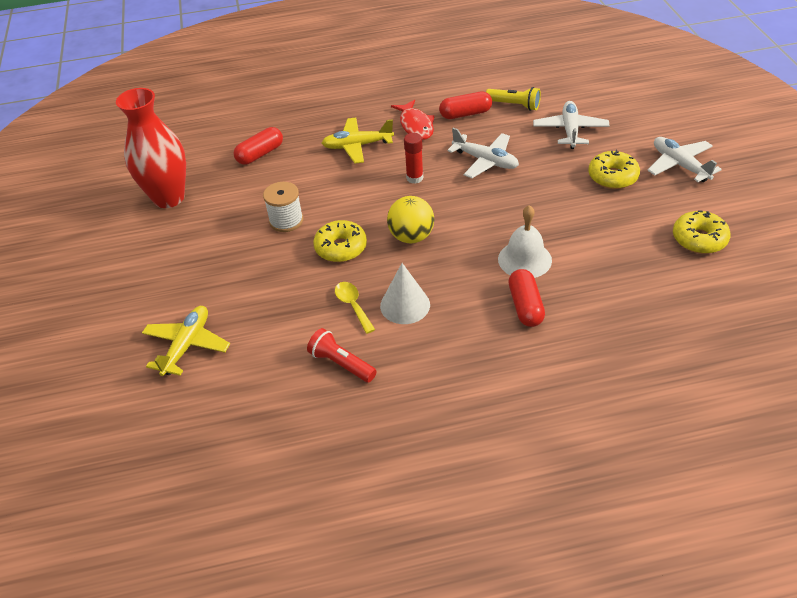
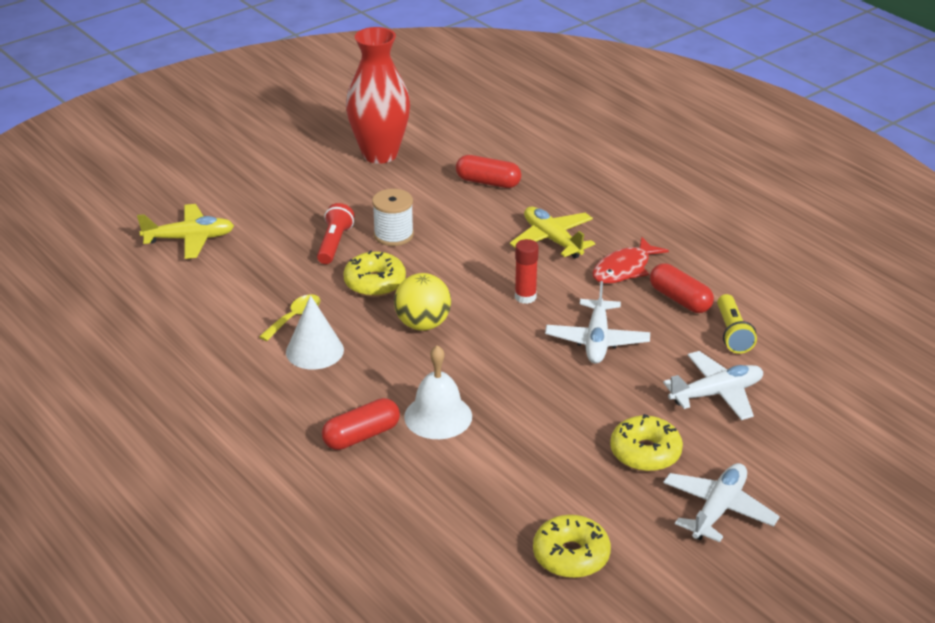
camera: 60 degrees right, 10 degrees down
(341, 364) = (212, 335): red flashlight -> red flashlight (334, 243)

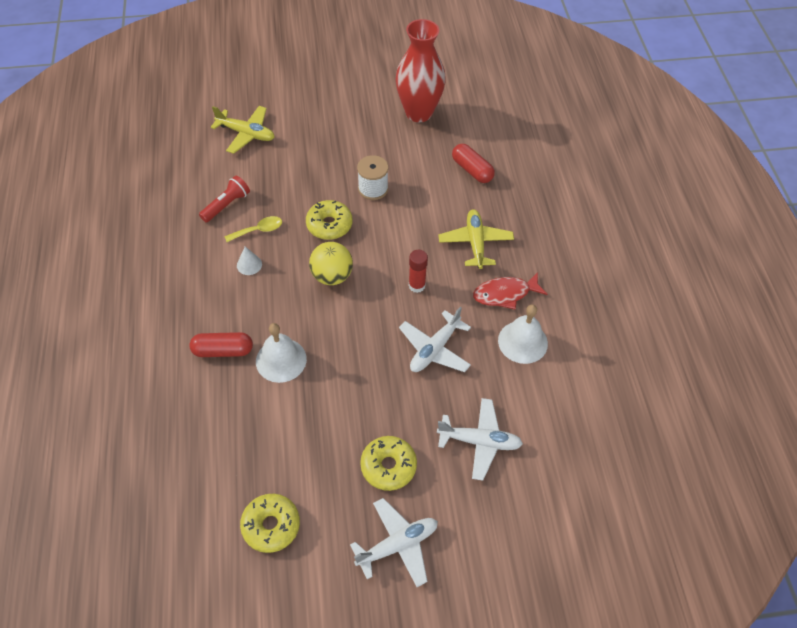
camera: 30 degrees right, 20 degrees up
(314, 351) = (249, 264): white cone -> white cone, size x0.60
(334, 243) = (330, 179): red flashlight -> red flashlight (226, 205)
(680, 299) = (522, 342): red capsule -> white bell
(733, 333) = (536, 393): yellow flashlight -> none

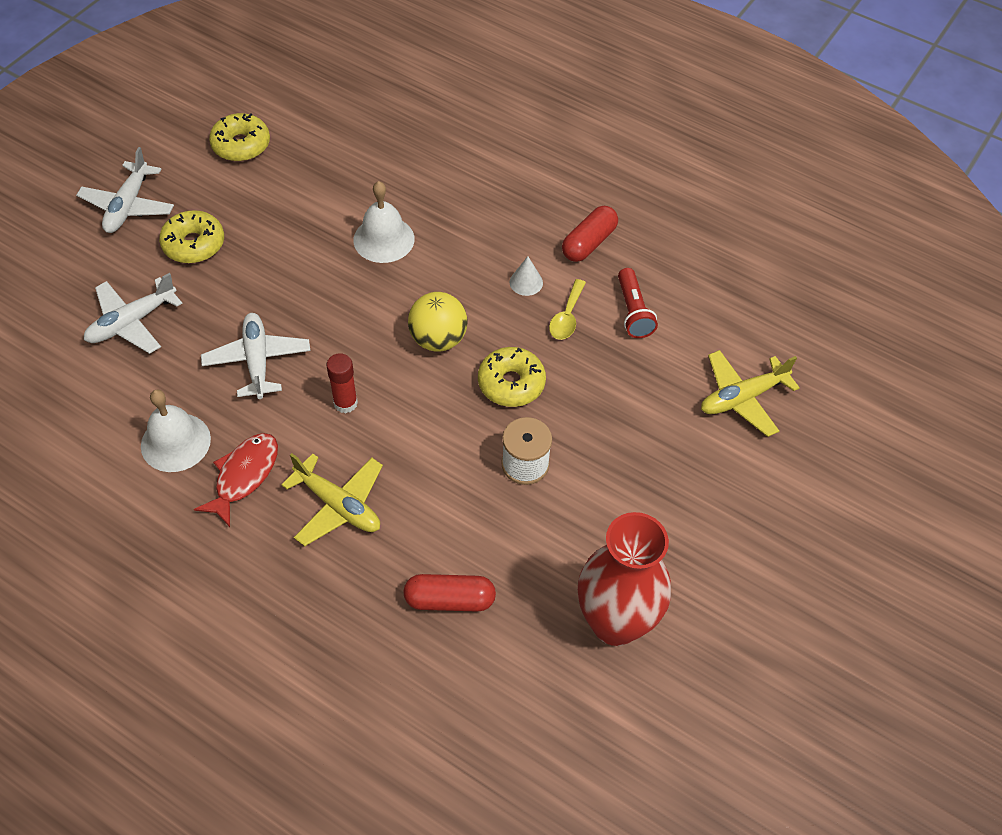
camera: 130 degrees right, 0 degrees up
(223, 350) = (441, 206): red capsule -> red capsule (589, 243)

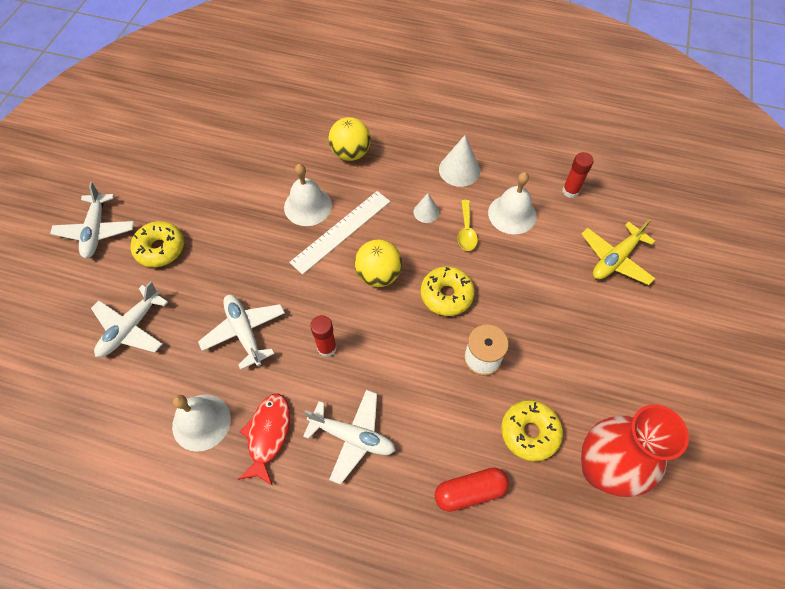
camera: 15 degrees left, 5 degrees up
(241, 145) = (171, 159): yellow donut -> yellow donut (529, 432)
(338, 505) = (352, 437): yellow plane -> white plane
(413, 278) = (341, 231): none -> white ruler
(460, 190) = (350, 153): none -> yellow ball
(589, 243) = (459, 170): red capsule -> white cone
(633, 312) = (512, 214): red flashlight -> white bell
(721, 303) = (570, 191): none -> red glue stick

